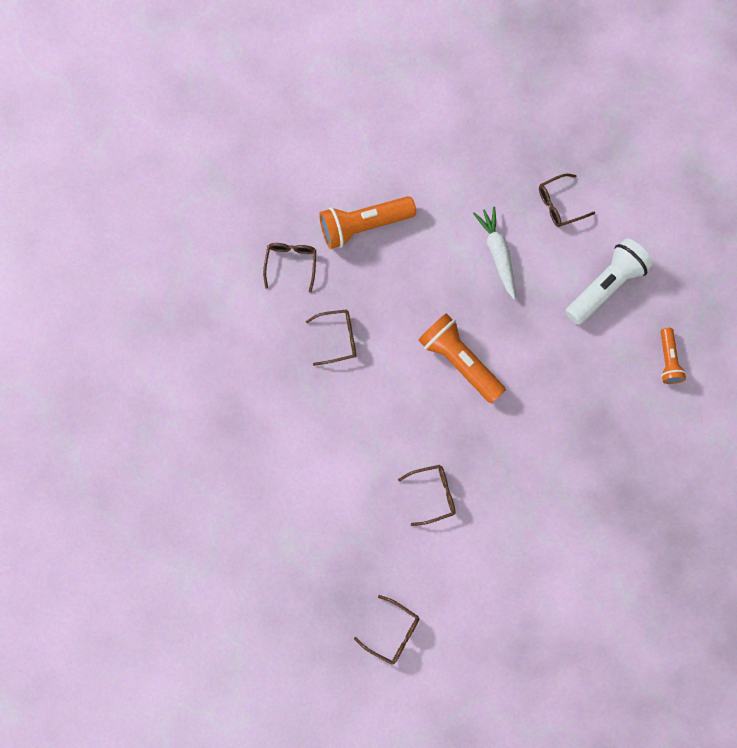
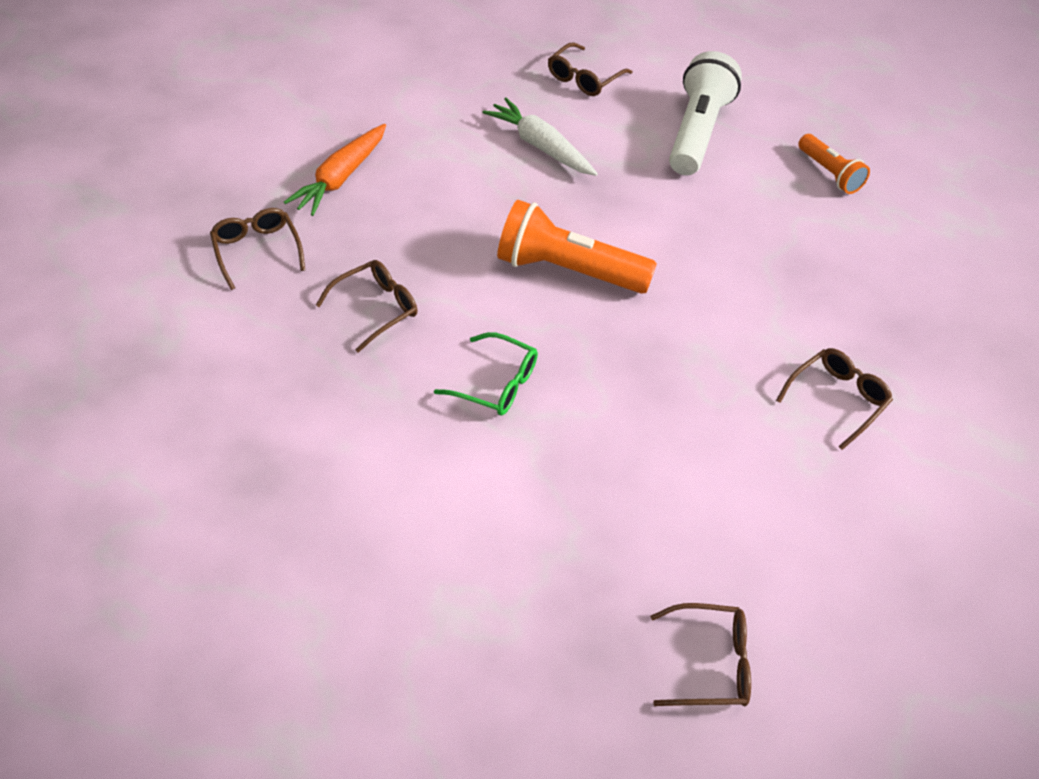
camera: 30 degrees left, 25 degrees down
(363, 226) = (341, 177): orange flashlight -> orange carrot
(377, 421) = (496, 384): none -> green glasses
(433, 494) = (640, 440): brown glasses -> brown glasses (837, 399)

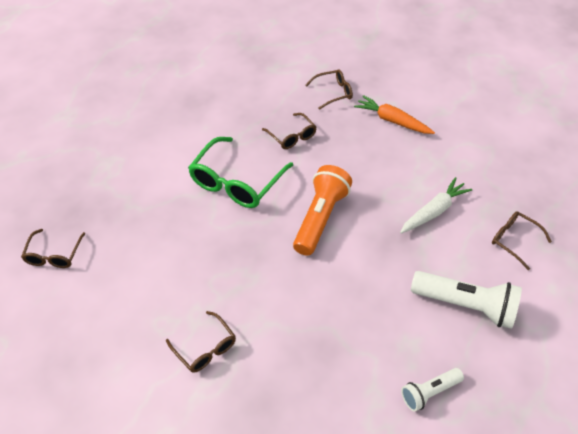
camera: 95 degrees right, 0 degrees up
(496, 384) = (236, 182): green glasses -> green glasses, size x1.80
(830, 173) = (429, 392): orange flashlight -> white flashlight

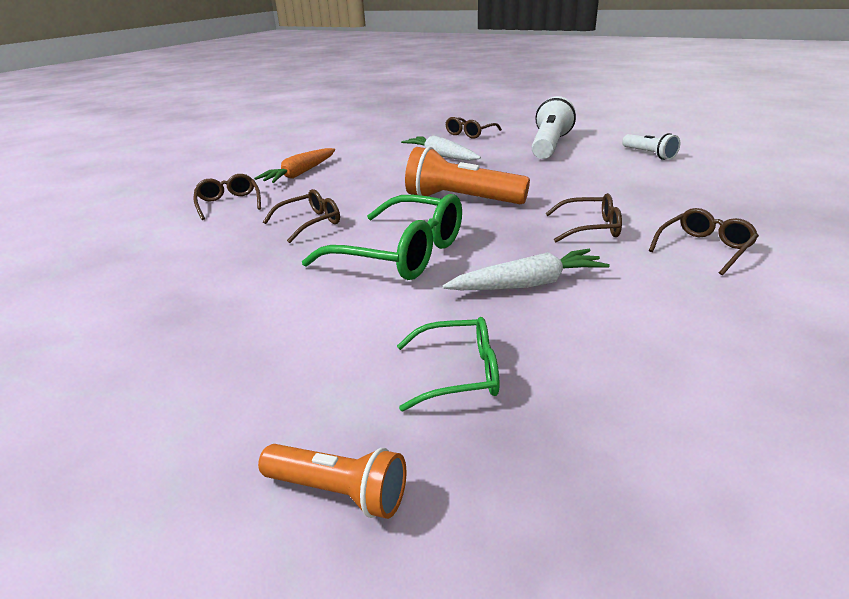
camera: 90 degrees left, 20 degrees down
(54, 255) = (643, 441): brown glasses -> brown glasses (590, 228)
(65, 165) = (339, 492): none -> orange flashlight
(115, 201) = (459, 373): none -> green glasses
(183, 238) = (527, 284): none -> white carrot

